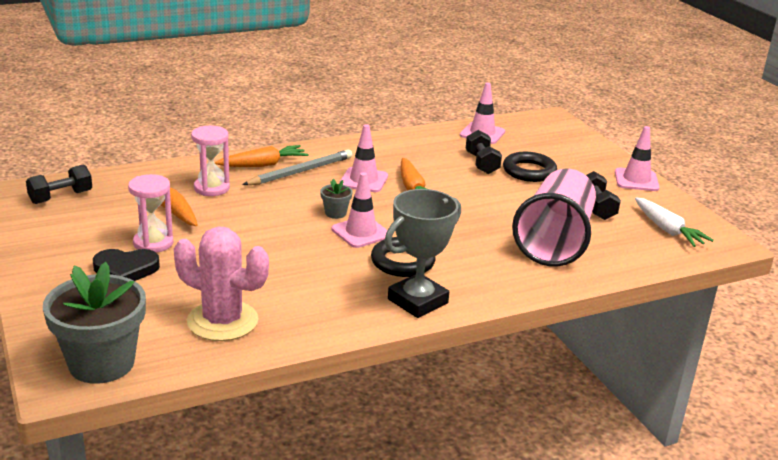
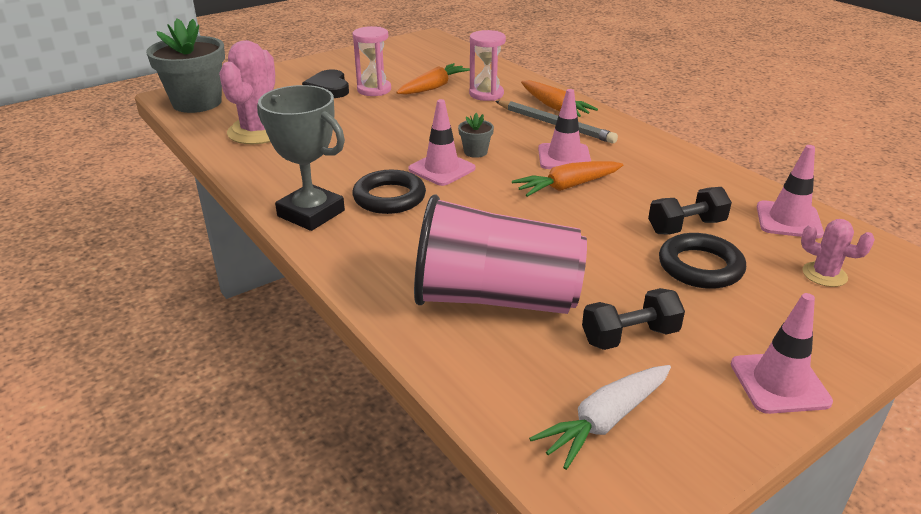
camera: 80 degrees right, 5 degrees up
(61, 197) = (430, 51): black dumbbell -> none
(543, 142) = (824, 274): none -> pink cactus

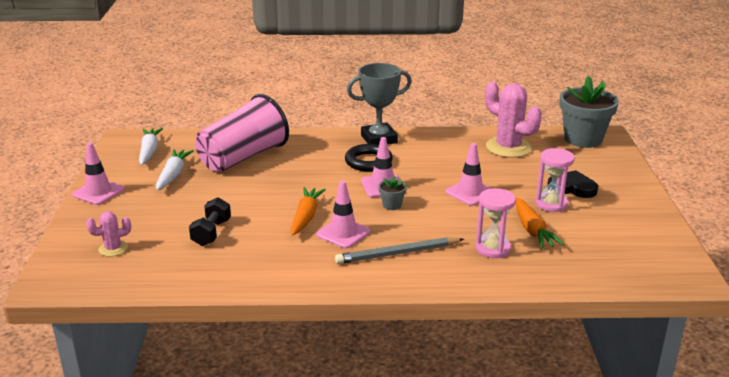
camera: 125 degrees right, 5 degrees down
(554, 107) = (432, 269): orange carrot -> none
(629, 336) = (173, 175): black dumbbell -> white carrot
(700, 267) = (178, 217): black ring -> none
(788, 220) = (160, 272): pink traffic cone -> pink traffic cone (470, 192)

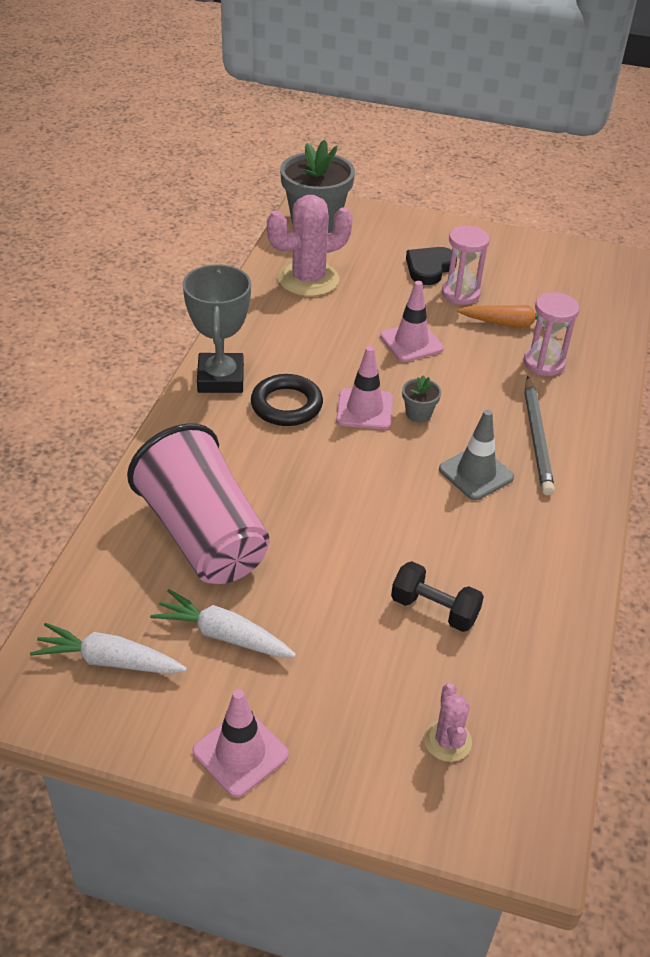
camera: 75 degrees left, 15 degrees up
(306, 217) = (421, 500): orange carrot -> none
(343, 233) = (476, 473): pink traffic cone -> grey traffic cone

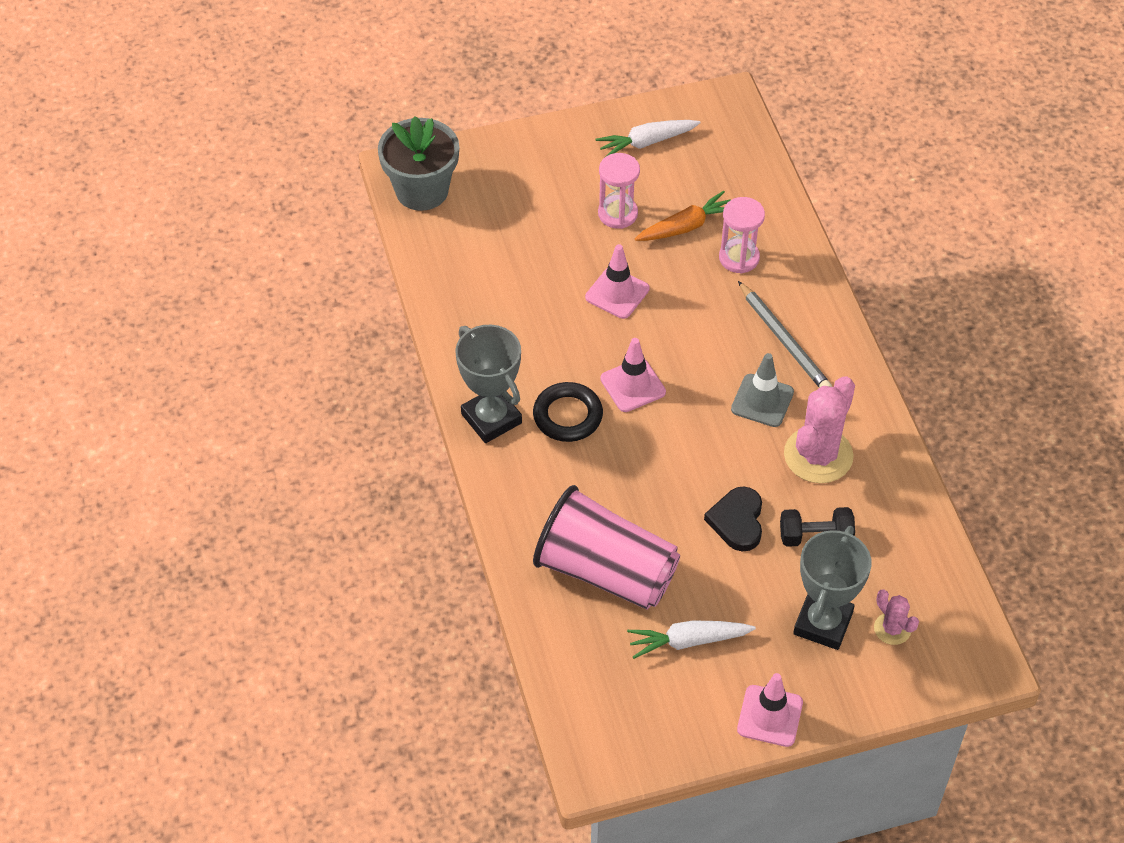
camera: 30 degrees left, 10 degrees up
(109, 660) = (627, 706): white carrot -> white carrot (647, 142)
(308, 279) = (474, 267): pink cactus -> pink cactus (818, 455)
(375, 693) = (823, 623): none -> grey trophy
(418, 414) = (678, 366): grey flower pot -> none
(429, 268) = (569, 196): black heart -> black heart (737, 521)

